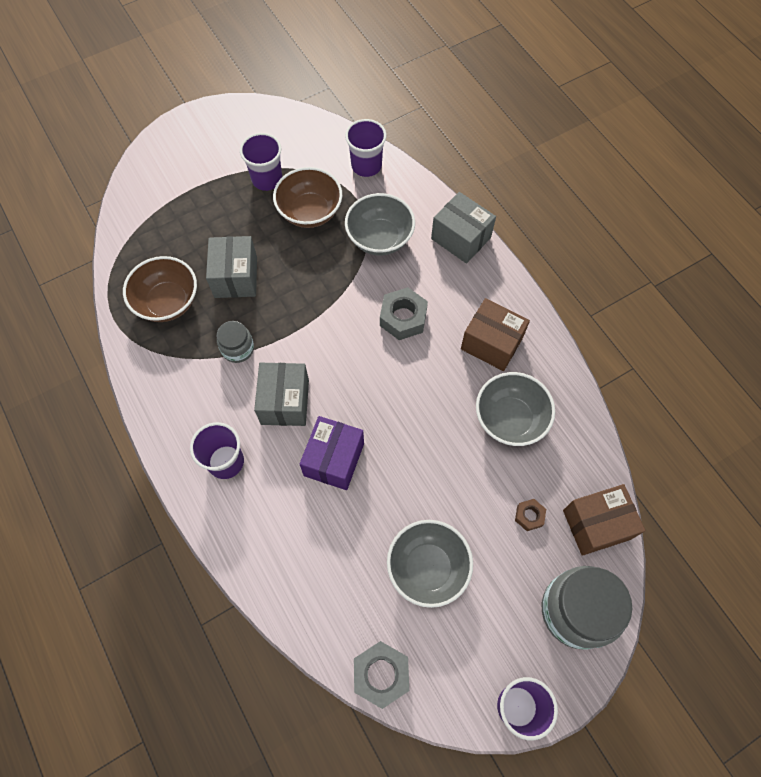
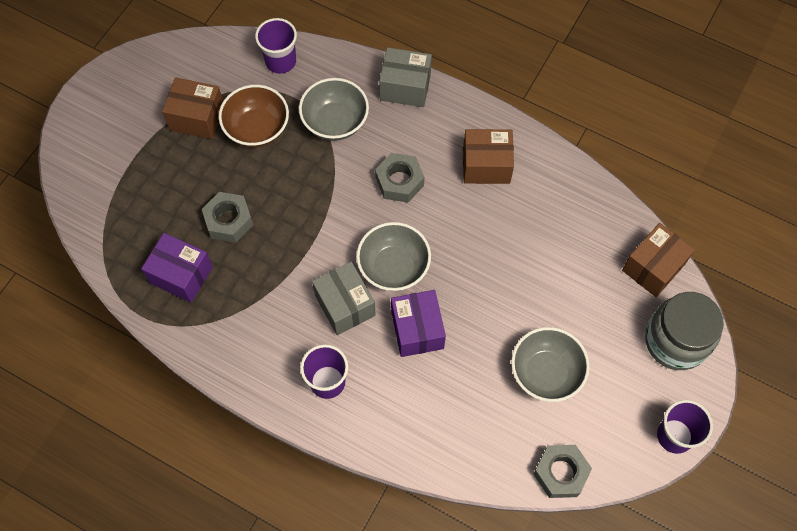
camera: 30 degrees left, 0 degrees up
(168, 302) = (181, 275): brown bowl -> purple box
(236, 277) = (229, 221): grey box -> grey nut
(238, 349) = (273, 282): grey jar -> none
(267, 179) = (197, 118): purple cup -> brown box
(510, 419) = (538, 220): grey bowl -> grey bowl (393, 267)
(529, 516) = (599, 289): brown nut -> none

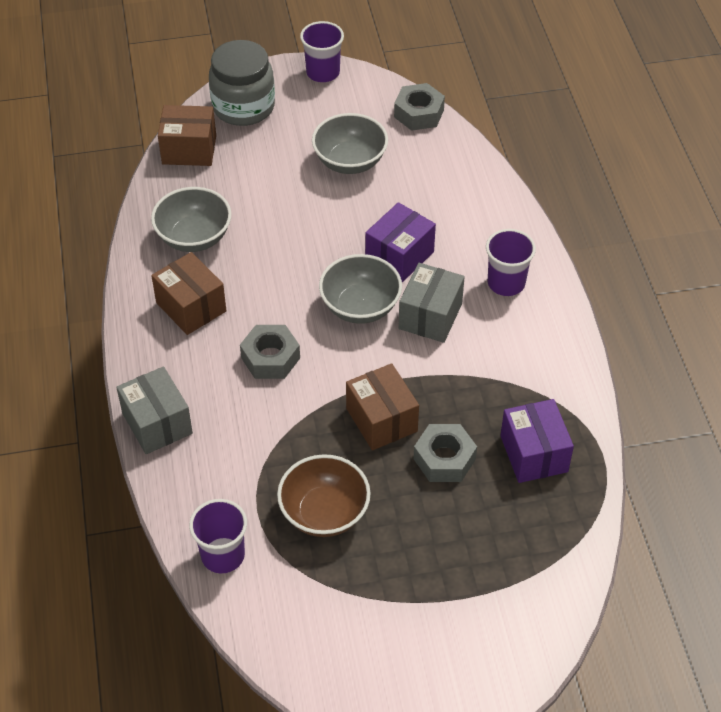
camera: 130 degrees left, 15 degrees down
(197, 118) = (363, 578): brown box -> brown box (381, 420)
(335, 122) = (253, 452): grey bowl -> grey bowl (194, 237)

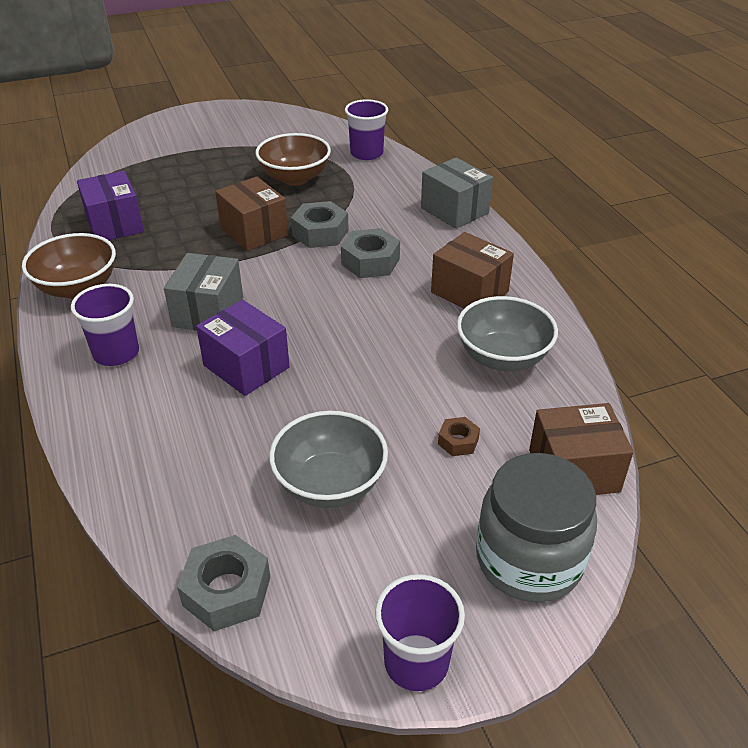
camera: 170 degrees right, 10 degrees down
(256, 178) = (458, 441): none -> brown nut
(360, 307) = (287, 312): grey bowl -> none
(399, 256) = (246, 366): purple box -> purple box turned 75 degrees counterclockwise
(444, 459) = (196, 214): grey nut -> grey nut (320, 233)
(554, 362) = (78, 288): none -> brown bowl

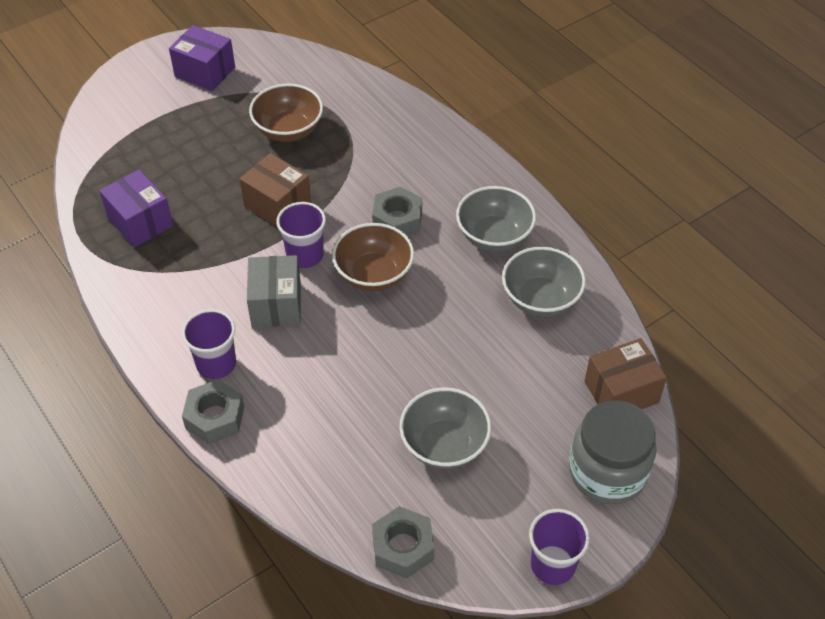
camera: 15 degrees left, 10 degrees up
(78, 288) = (144, 302): brown bowl -> brown bowl (374, 274)
(246, 366) = (334, 353): purple box -> purple box (205, 72)
(320, 233) = (339, 195): grey nut -> grey nut (215, 417)
(366, 153) = (345, 85): purple cup -> purple cup (305, 255)
(454, 210) = (452, 144): grey box -> none
(458, 441) = (528, 386): brown nut -> none
(469, 292) = (494, 236): brown box -> grey bowl

